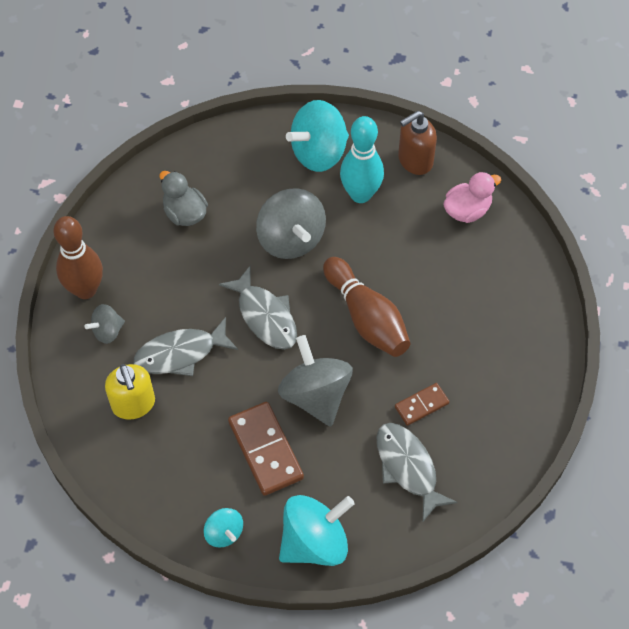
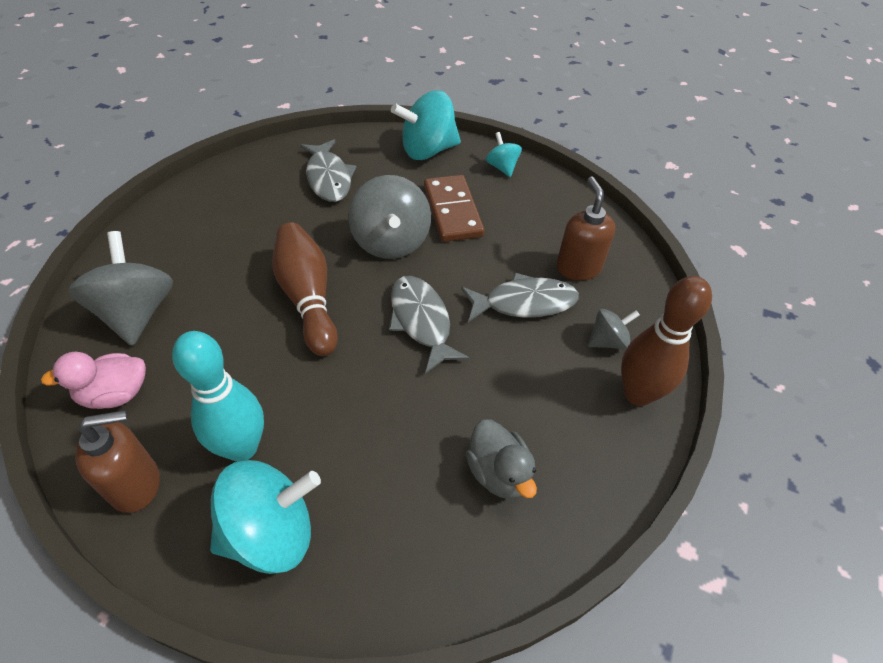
camera: 170 degrees left, 10 degrees down
(133, 404) = (578, 267): yellow soap dispenser -> brown soap dispenser
(291, 239) = (361, 404): grey spinning top -> grey spinning top (137, 313)
(421, 405) = (292, 216): brown domino -> none

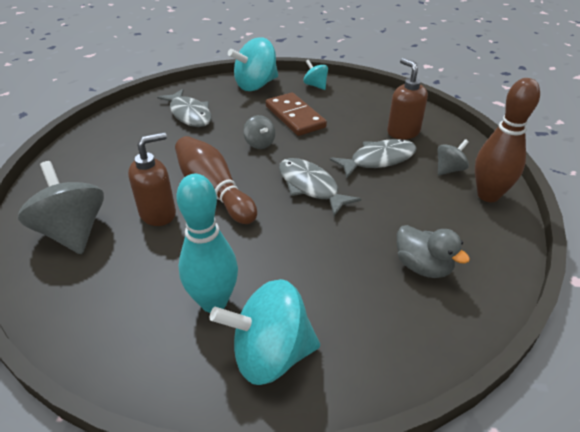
camera: 15 degrees left, 10 degrees down
(115, 394) = (82, 292): pink duck -> none
(136, 484) = (134, 352): brown soap dispenser -> brown soap dispenser (158, 213)
(271, 533) = (270, 354): turquoise spinning top -> turquoise spinning top turned 150 degrees counterclockwise
(391, 242) = (259, 143): grey spinning top -> grey spinning top, size x0.52

